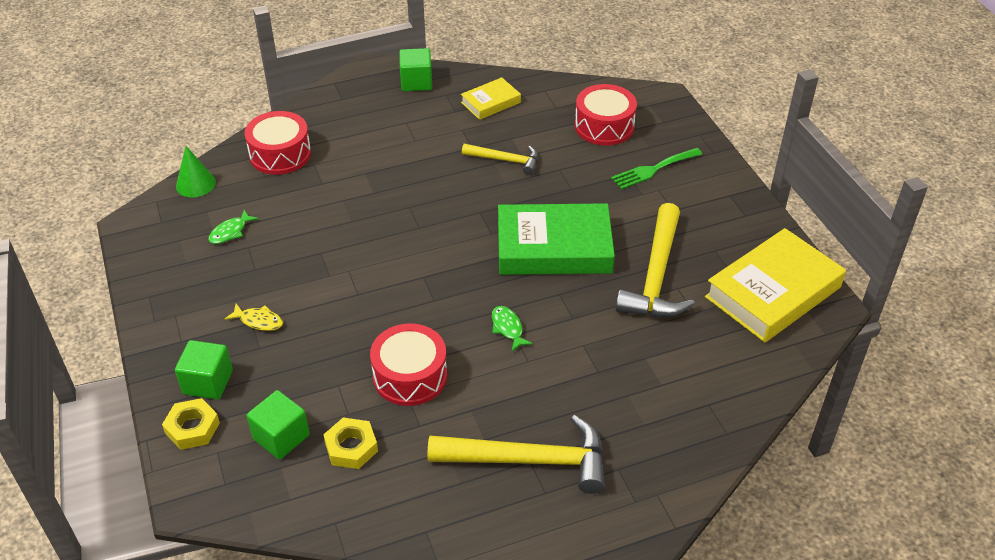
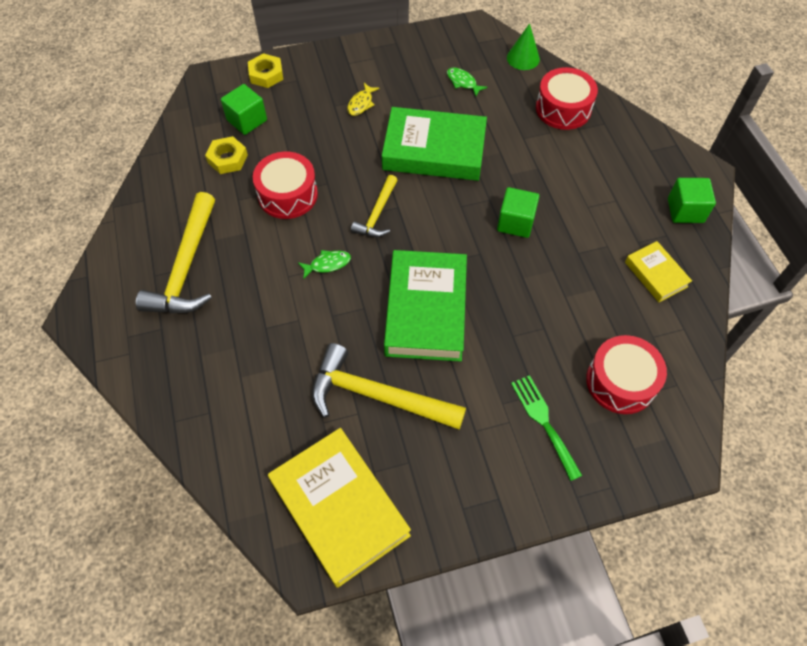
camera: 95 degrees right, 15 degrees up
(208, 382) = (306, 79): green cube -> green cube (515, 222)
(339, 251) = (434, 150): none -> green book
(505, 160) = (557, 280): yellow hammer -> yellow hammer (377, 214)

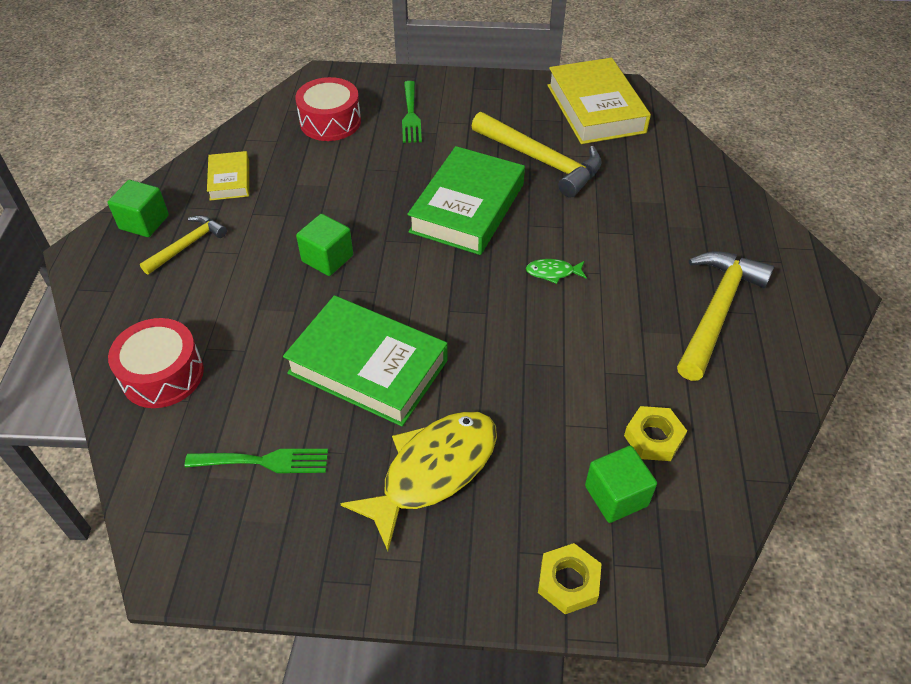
camera: 160 degrees left, 10 degrees down
(287, 195) = (579, 362): red drum -> none
(361, 103) = (433, 471): yellow fish -> yellow fish, size x2.38
(377, 214) = (476, 309): yellow hammer -> yellow hammer (187, 245)
(463, 82) = (264, 461): green fish -> green fork
(523, 58) = (146, 476): green cone -> none

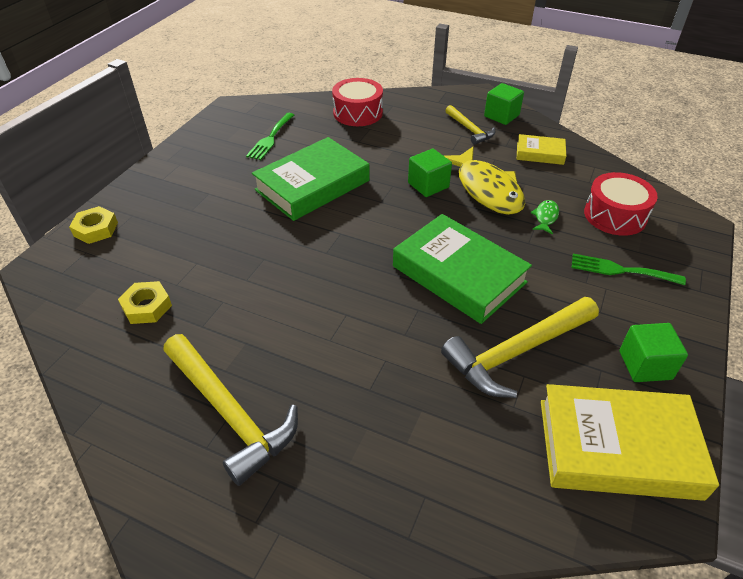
camera: 110 degrees right, 5 degrees down
(433, 471) = (212, 195): yellow fish -> yellow fish (486, 189)
(553, 272) = (348, 306): green fish -> green fish (545, 217)
(616, 496) = (124, 269): green cube -> green cube (645, 365)

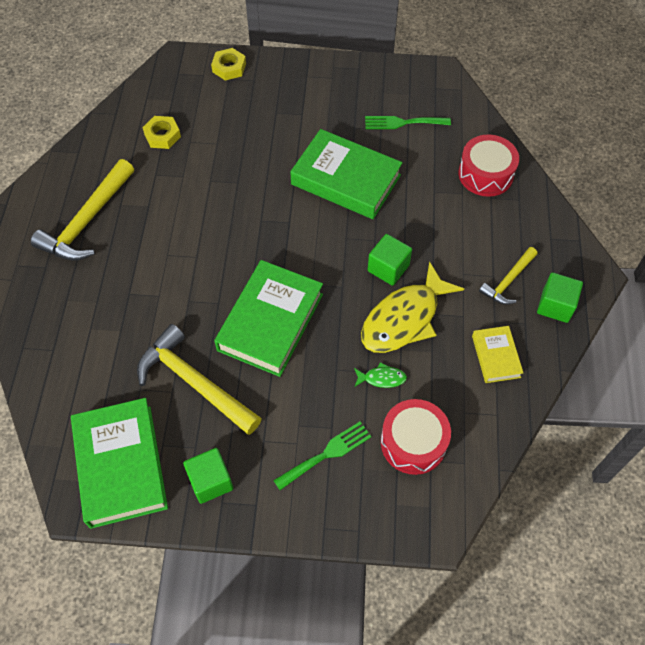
camera: 70 degrees right, 15 degrees up
(617, 448) = (121, 465): yellow book -> green book
(620, 270) = (326, 454): green fork -> green fork turned 60 degrees clockwise

